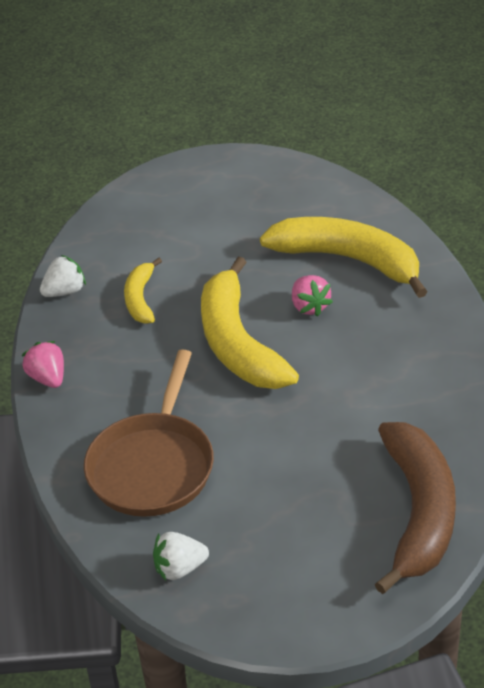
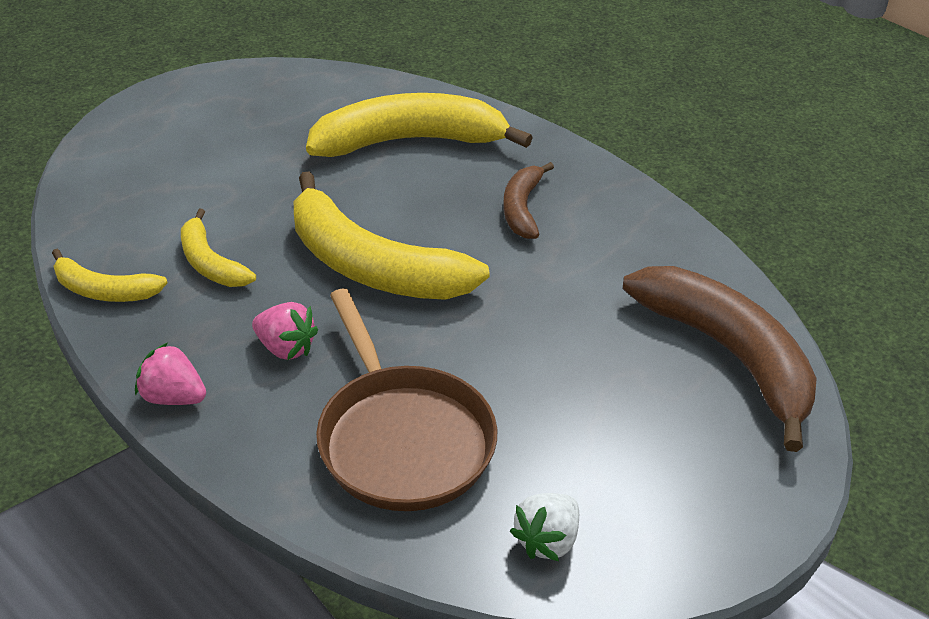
camera: 40 degrees left, 0 degrees up
(65, 291) = (104, 290): white strawberry -> yellow banana
(309, 306) = (413, 200): pink strawberry -> pink strawberry (285, 348)
(380, 344) = (522, 208): none -> brown banana

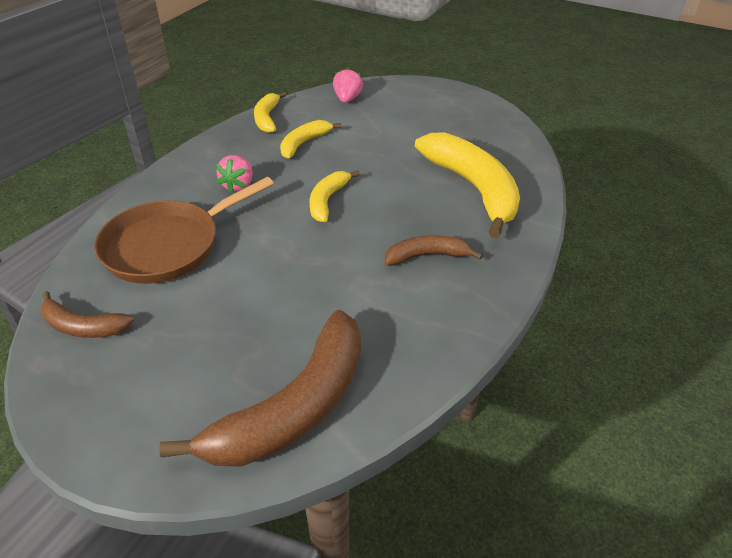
camera: 75 degrees right, 0 degrees up
(173, 397) = (189, 159): pink strawberry -> pink strawberry (347, 99)
(371, 265) = (327, 200): yellow banana -> yellow banana, size x0.51
(547, 540) = (82, 326): white strawberry -> brown banana

